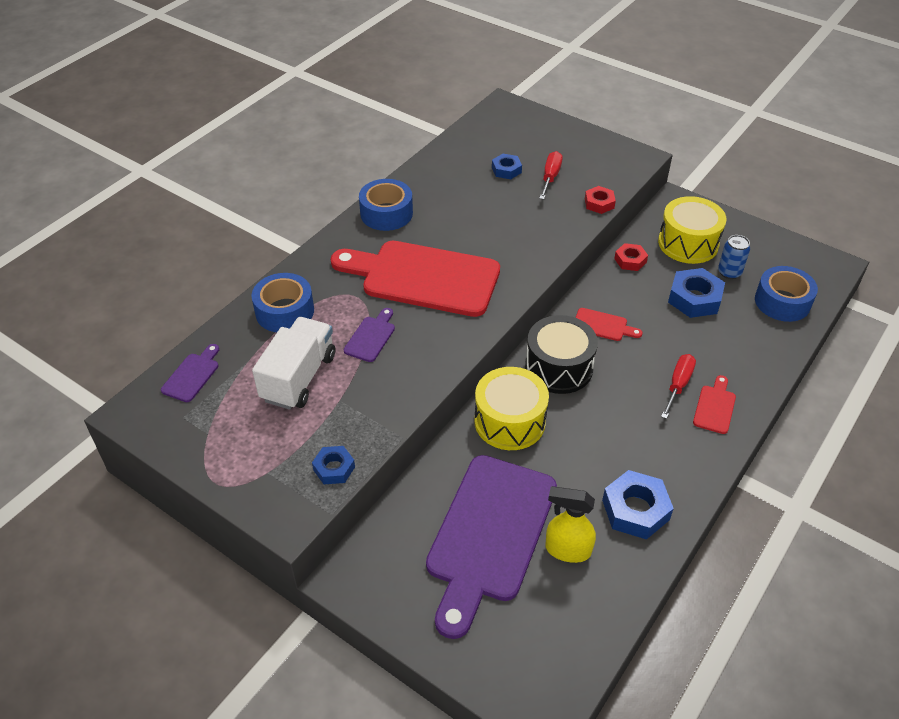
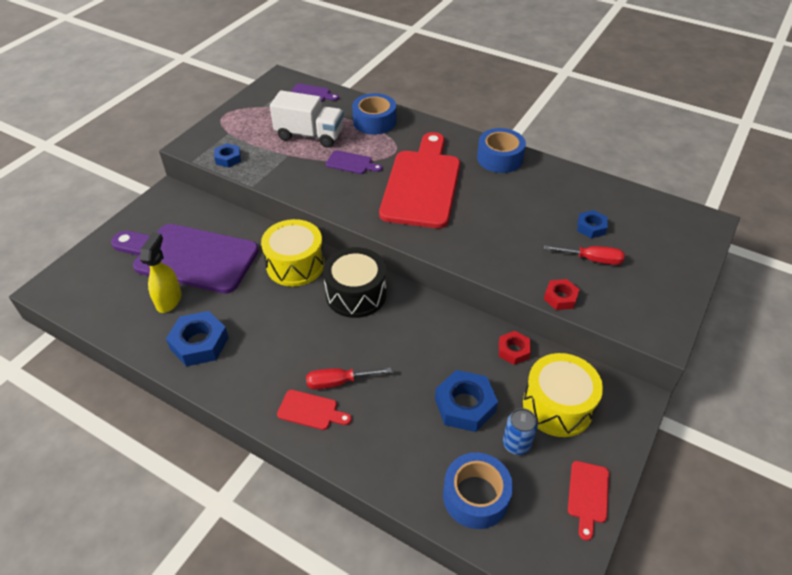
camera: 85 degrees right, 0 degrees up
(603, 325) = (413, 326): red cutting board -> red cutting board (588, 495)
(678, 385) = (338, 382): red screwdriver -> red screwdriver turned 150 degrees clockwise

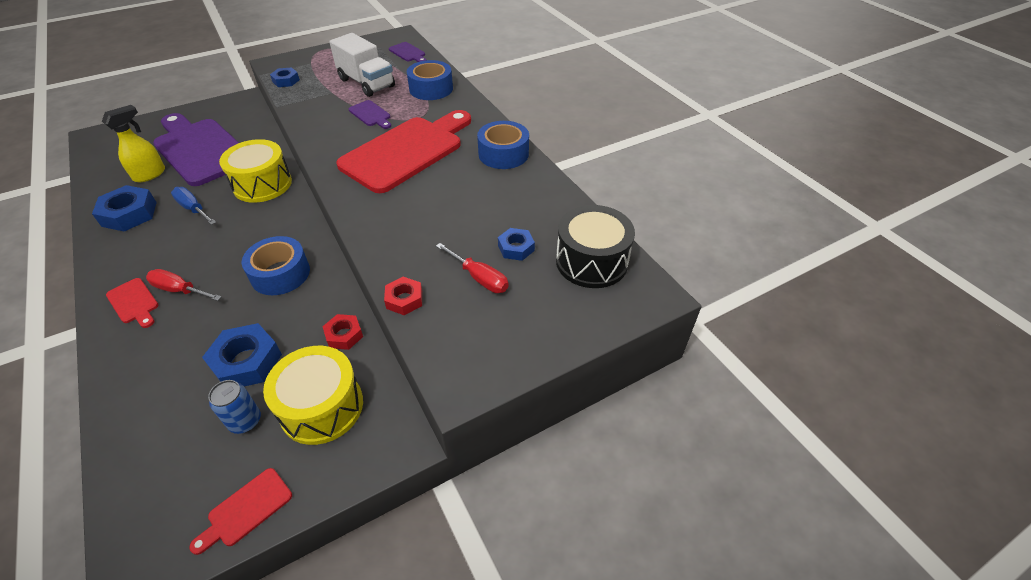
camera: 30 degrees right, 0 degrees up
(258, 312) = (193, 209): none -> blue screwdriver
(356, 294) = (277, 226): black drum -> black drum (591, 261)
(475, 496) = (157, 447): blue tape -> blue tape (280, 274)

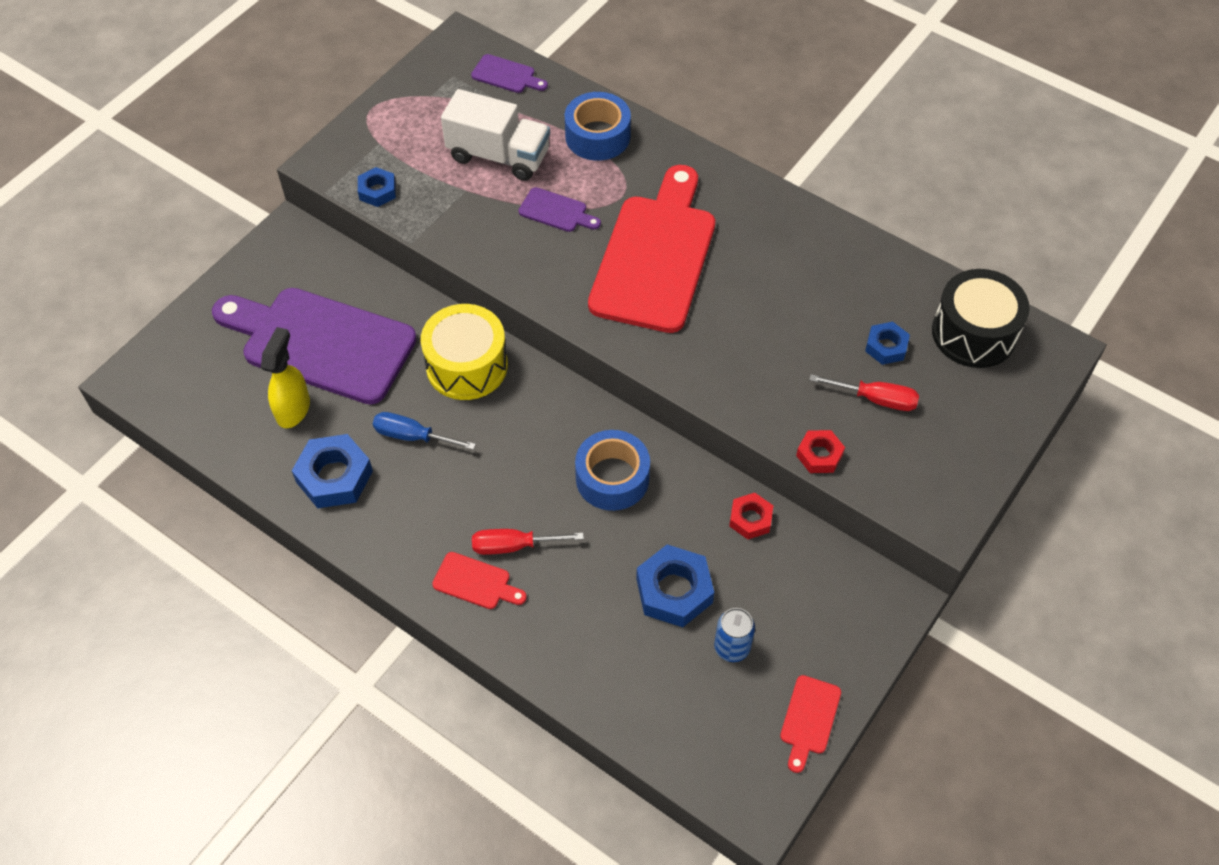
camera: 25 degrees left, 10 degrees up
(322, 407) = (794, 601): yellow drum -> none
(503, 154) = (776, 217): blue tape -> none

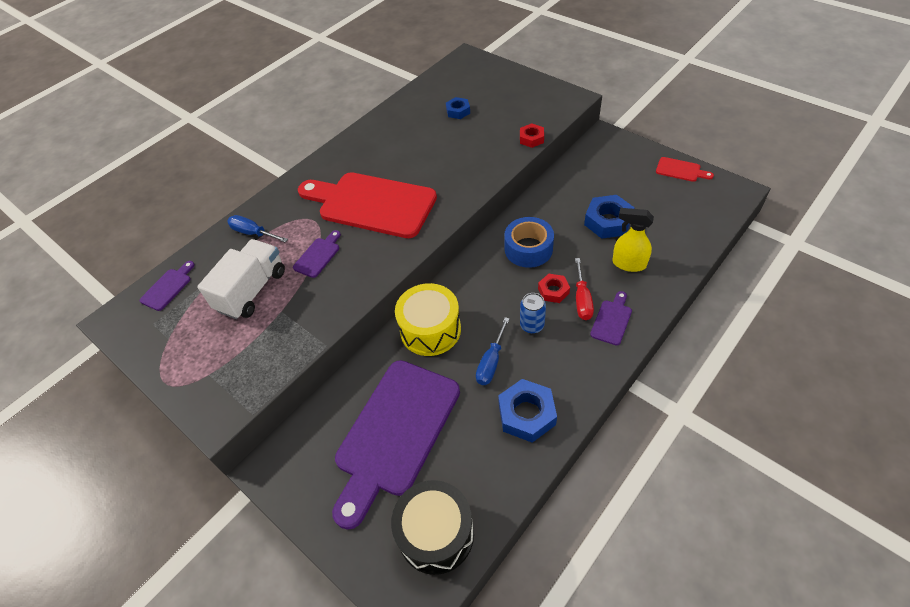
camera: 80 degrees left, 5 degrees down
(293, 409) = (460, 449): yellow spray bottle -> yellow spray bottle (628, 264)
(377, 191) = (263, 372): blue nut -> none
(475, 582) = (612, 320): red cutting board -> purple cutting board
(597, 136) = (253, 233): blue tape -> blue screwdriver
(732, 647) = (642, 198): blue can -> blue can (532, 325)
(750, 519) = (557, 188): red nut -> red nut (553, 291)
(875, 399) = (494, 117): red screwdriver -> none
(974, 333) = (452, 81): black drum -> black drum (436, 533)

